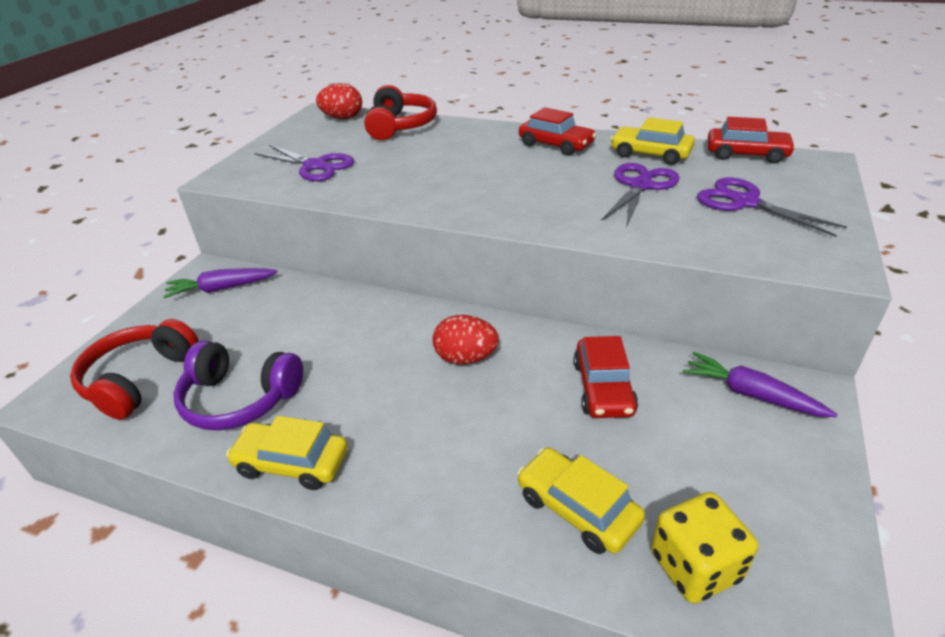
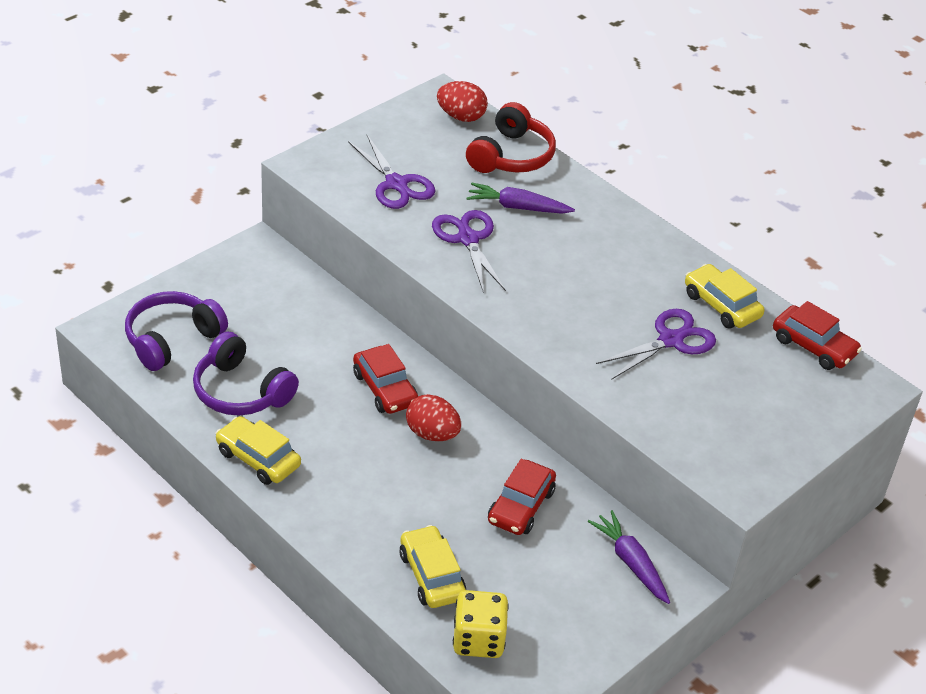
camera: 20 degrees right, 5 degrees up
(139, 379) = (172, 339): red headphones -> purple headphones
(221, 289) = (265, 274): purple carrot -> purple carrot (517, 207)
(556, 145) = (642, 252): red car -> red car (385, 389)
(745, 202) = (742, 399): purple scissors -> purple scissors (468, 239)

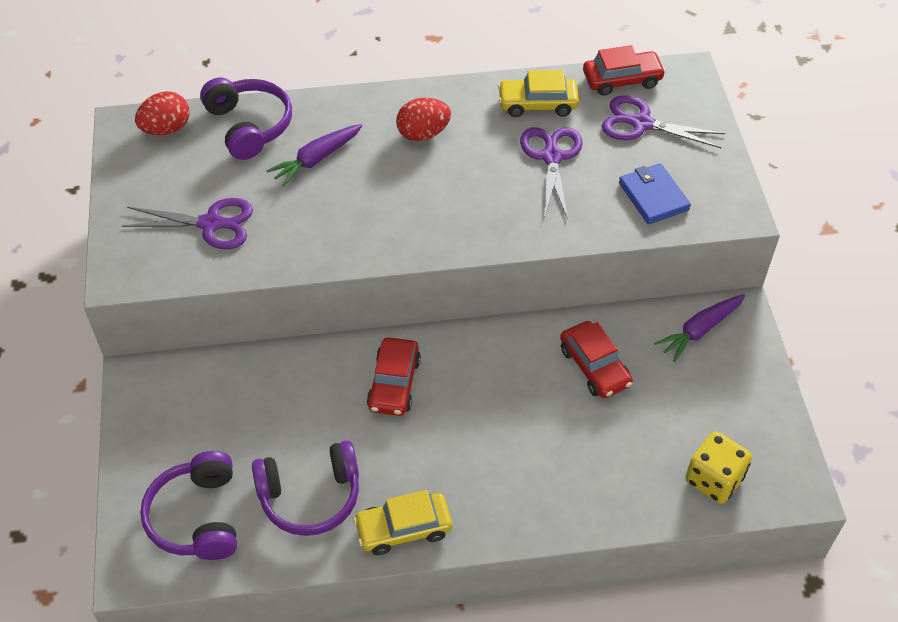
camera: 50 degrees left, 10 degrees up
(385, 389) = (394, 384): red car -> red car turned 90 degrees clockwise
(431, 575) = (626, 473): yellow car -> none
(432, 434) = (472, 380): red egg -> red egg (423, 134)
(468, 239) = (326, 215): purple scissors -> purple scissors (641, 124)
(511, 156) = (249, 126): red headphones -> purple headphones
(630, 563) = (700, 330): purple carrot -> purple carrot turned 45 degrees counterclockwise
(698, 424) = (653, 196): none -> blue wallet

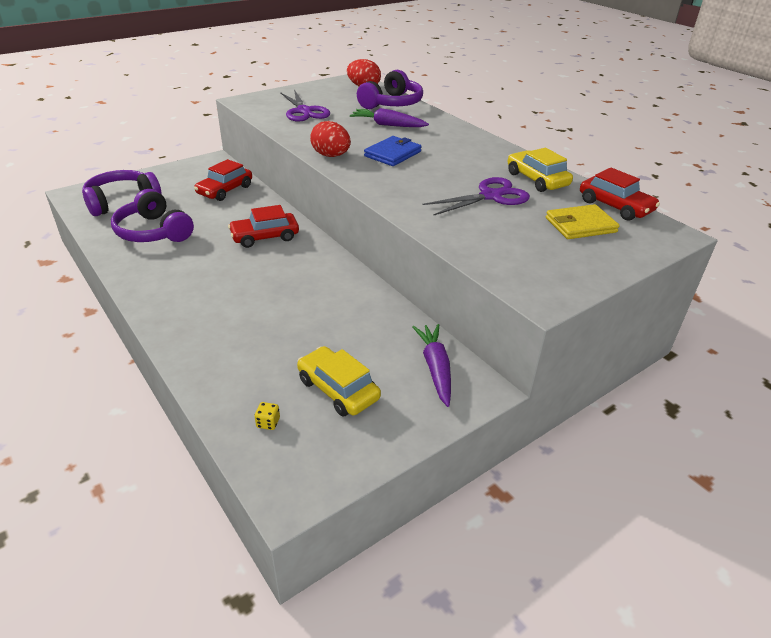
camera: 60 degrees right, 15 degrees down
(403, 529) = (141, 272): yellow car -> yellow car (338, 389)
(423, 134) = (451, 149): red egg -> red egg (331, 156)
(594, 366) = (346, 318): red car -> red car (225, 190)
(641, 124) = (580, 225): purple scissors -> yellow wallet
(653, 196) = (506, 248): blue wallet -> blue wallet (393, 154)
(700, 330) = (435, 368): purple carrot -> purple carrot turned 60 degrees clockwise
(713, 479) = (268, 423): yellow dice -> yellow dice, size x0.40

